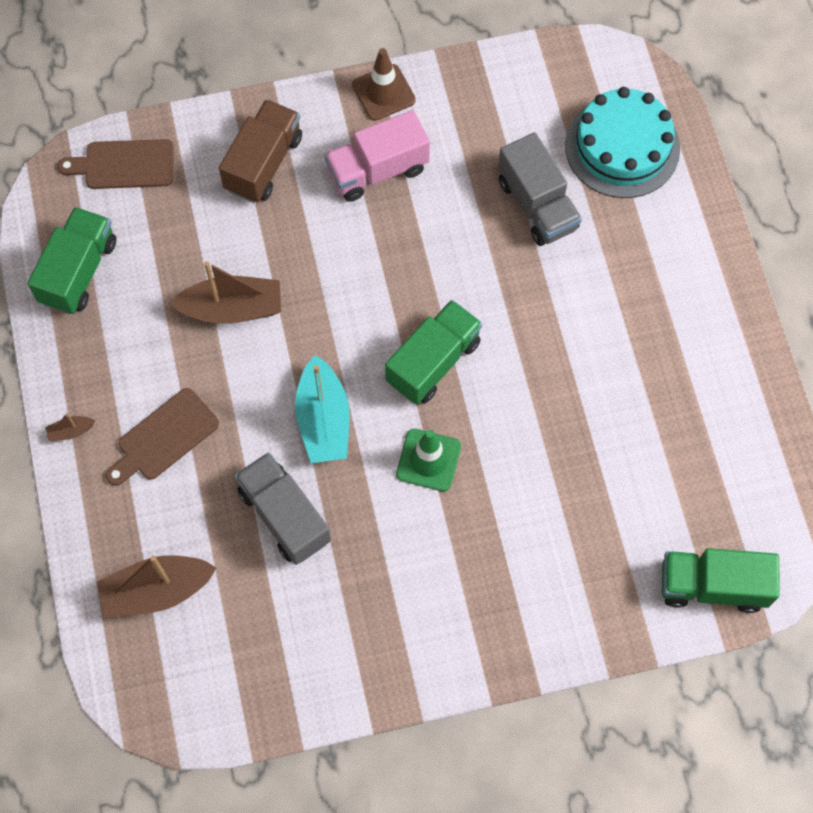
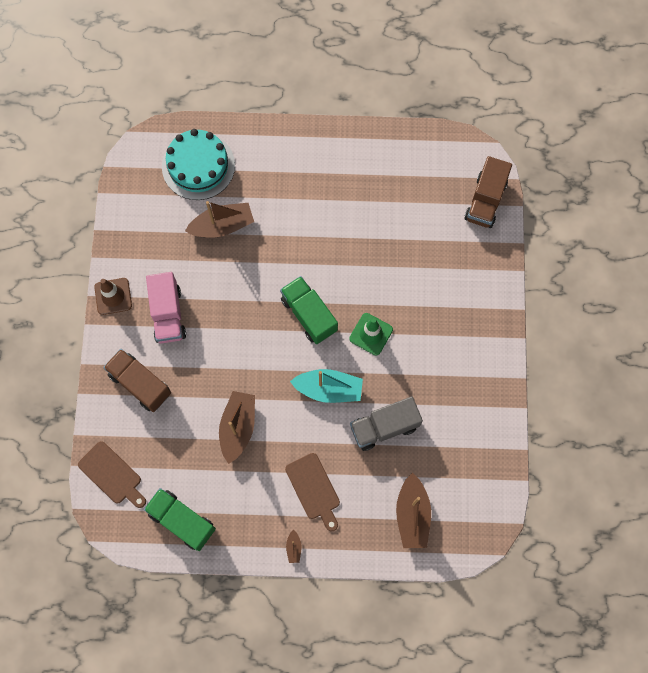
camera: 75 degrees left, 5 degrees up
(124, 165) = (112, 475): brown cutting board -> brown cutting board turned 60 degrees counterclockwise
(537, 205) = (222, 226): grey truck -> brown boat
(712, 586) = (485, 201): green truck -> brown truck

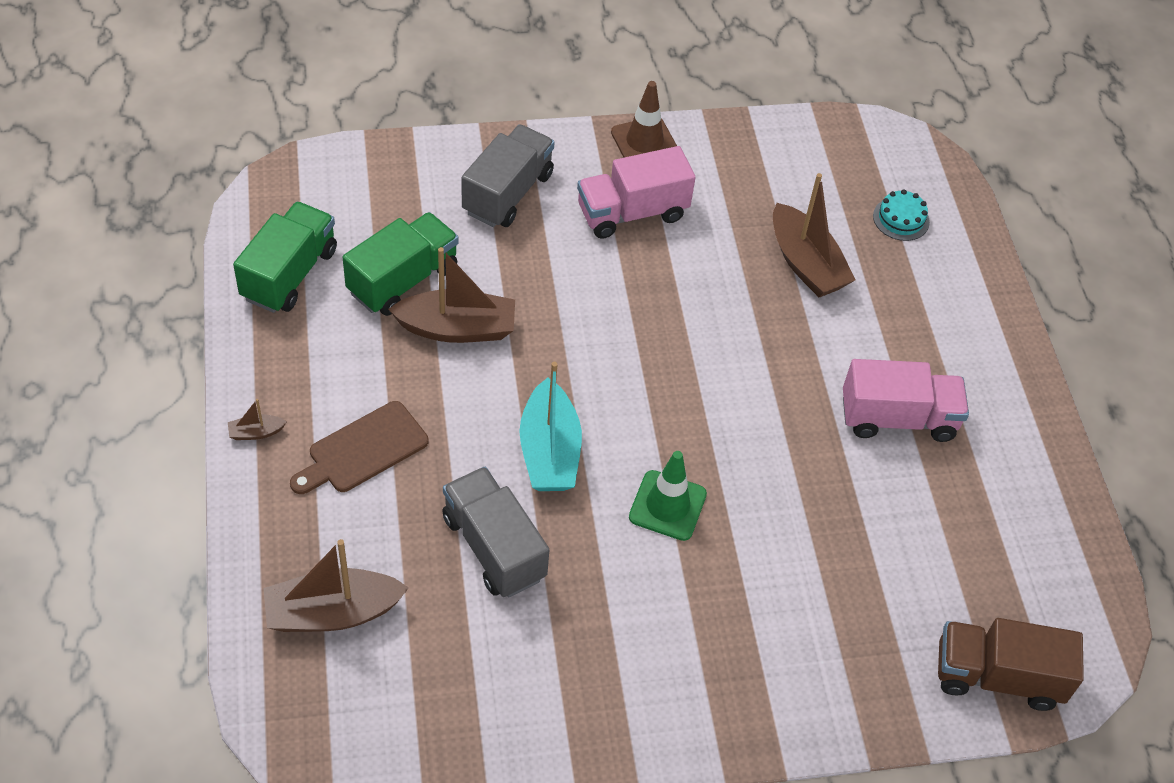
camera: 75 degrees right, 20 degrees down
(112, 475) = (355, 178): brown cutting board -> none
(140, 384) = (507, 193): brown truck -> grey truck
(198, 166) = (901, 219): turquoise cake -> turquoise cake, size x0.45
(309, 315) = (680, 405): green truck -> green truck (403, 280)
(333, 205) = (897, 418): none -> pink truck

